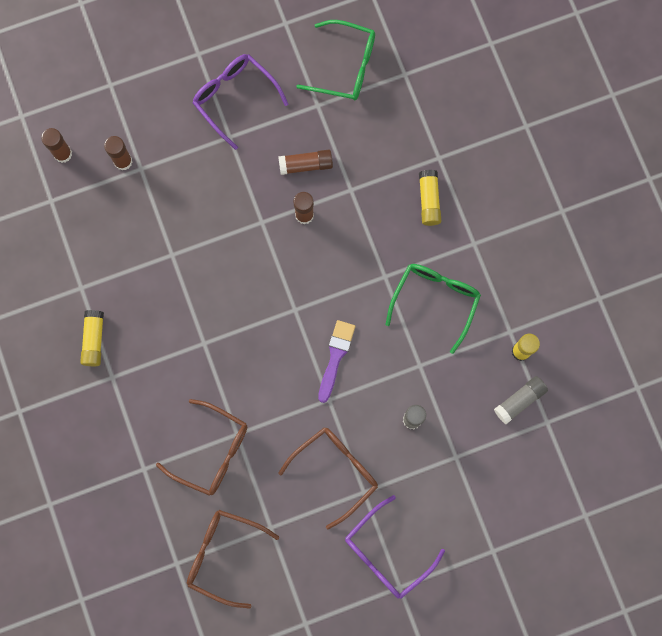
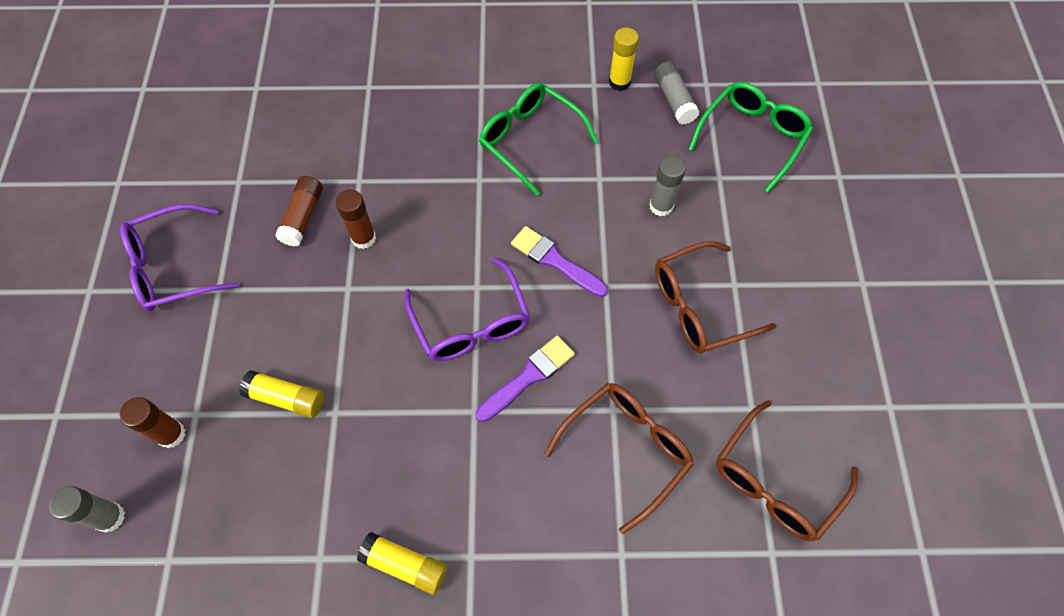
camera: 70 degrees left, 15 degrees down
(63, 154) = (110, 517): brown glue stick -> grey glue stick
(240, 370) = (528, 377): none -> purple brush
(336, 471) = (699, 306): brown glasses -> brown glasses turned 90 degrees counterclockwise
(346, 67) = (211, 139): green glasses -> green glasses (752, 137)
(386, 553) = (817, 284): purple glasses -> purple glasses (471, 323)
(429, 200) = (412, 110): yellow glue stick -> yellow glue stick (286, 398)

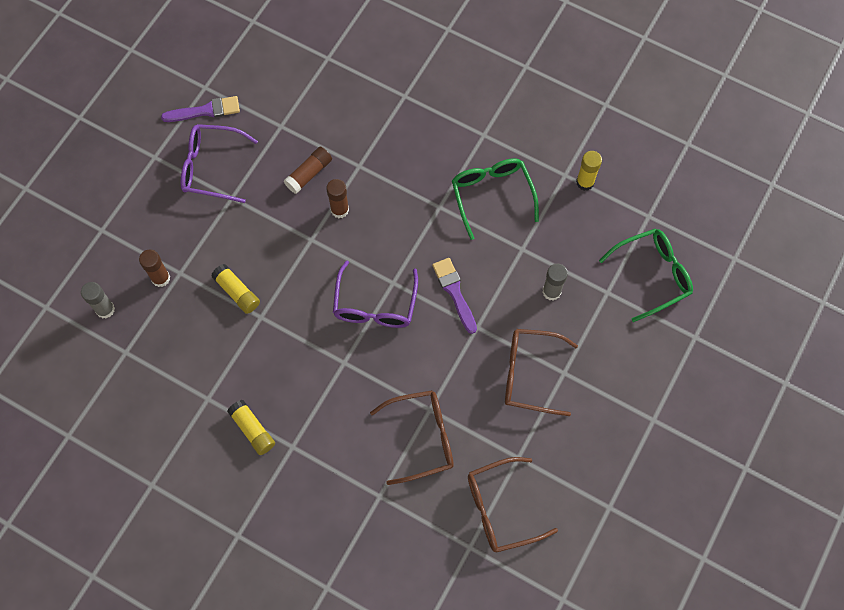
camera: 30 degrees right, 5 degrees up
(528, 377) = (390, 359): purple brush -> purple brush (205, 111)
(674, 100) = (615, 217): grey glue stick -> none

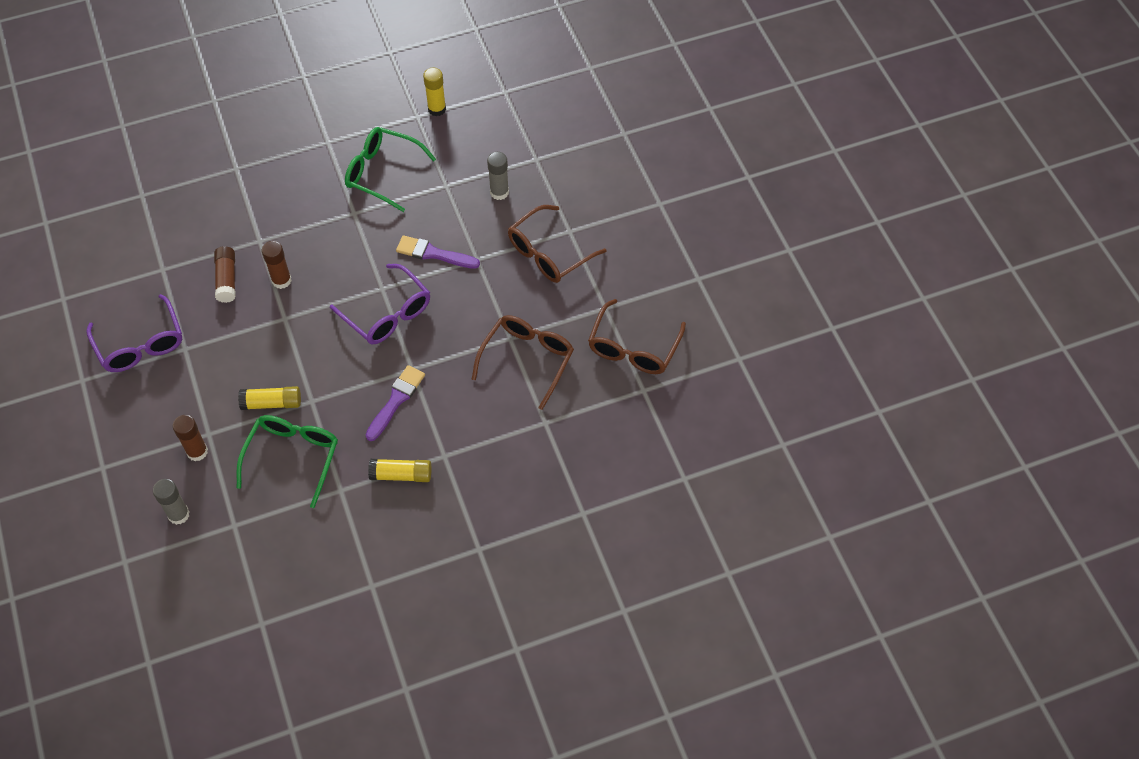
camera: 50 degrees left, 10 degrees down
(205, 111) = (85, 313): purple brush -> purple brush (396, 400)
(211, 167) = (141, 345): purple glasses -> purple glasses turned 75 degrees counterclockwise
(653, 275) = (552, 122): green glasses -> green glasses (293, 457)

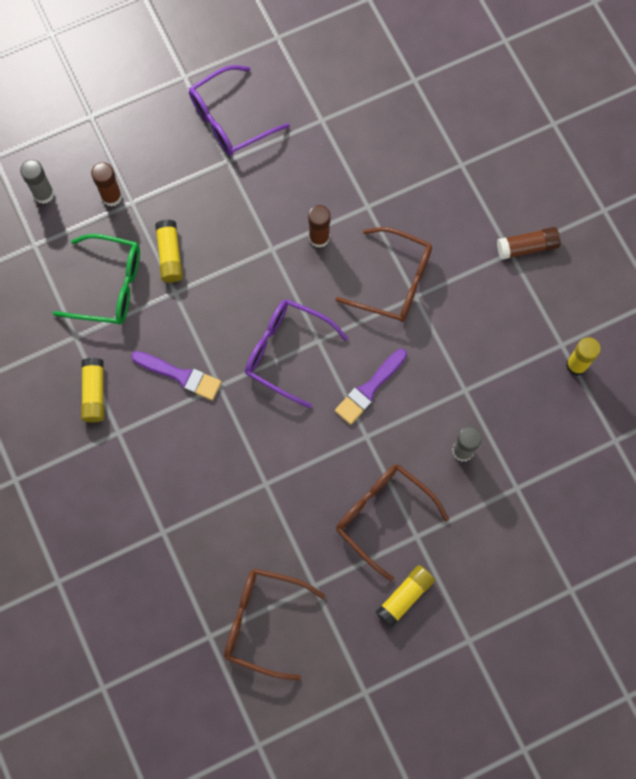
camera: 85 degrees right, 15 degrees up
(227, 279) = (315, 184): brown glue stick -> brown glue stick (527, 247)
(382, 173) = (475, 318): green glasses -> none
(388, 314) = (286, 352): purple glasses -> purple glasses turned 75 degrees clockwise
(433, 253) = (369, 389): purple brush -> purple brush turned 150 degrees counterclockwise
(527, 359) = (240, 506): brown glasses -> brown glasses (394, 282)
(620, 244) = (405, 597): none -> yellow glue stick

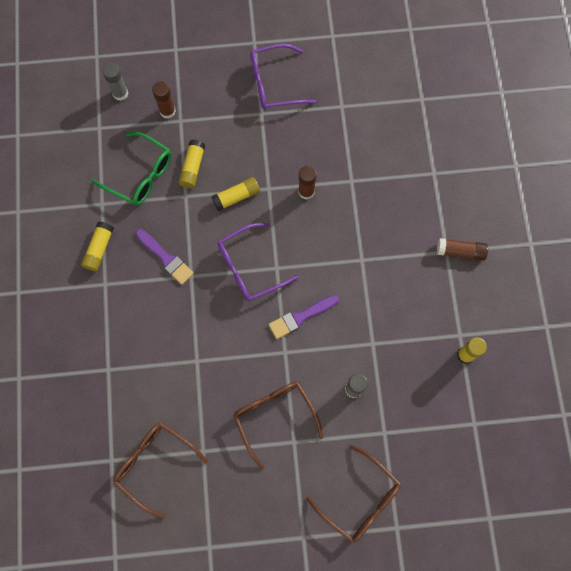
camera: 20 degrees right, 0 degrees up
(286, 352) = (249, 267): purple glasses -> purple glasses turned 75 degrees counterclockwise
(394, 282) = (350, 243): brown glasses -> brown glasses (360, 499)
(405, 597) = (267, 485): yellow glue stick -> yellow glue stick (236, 197)

